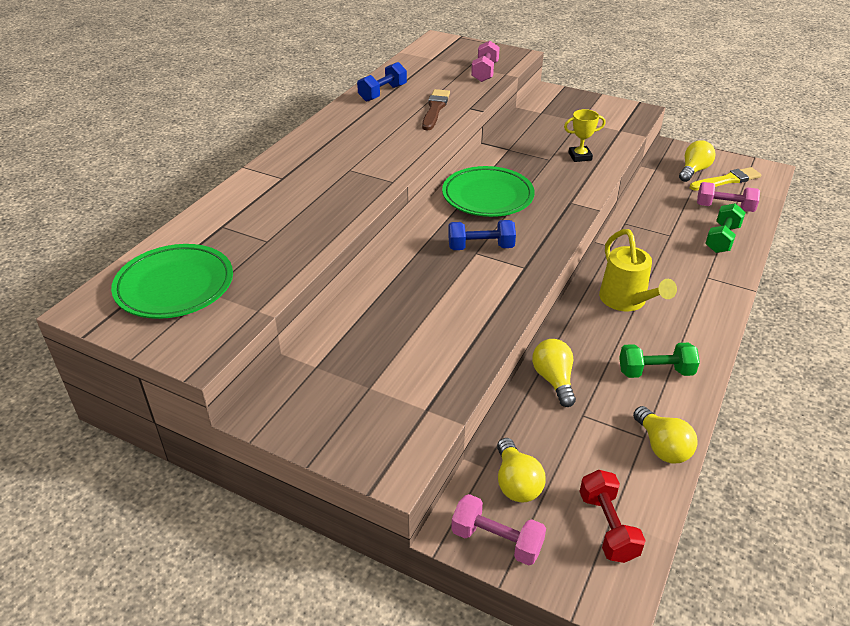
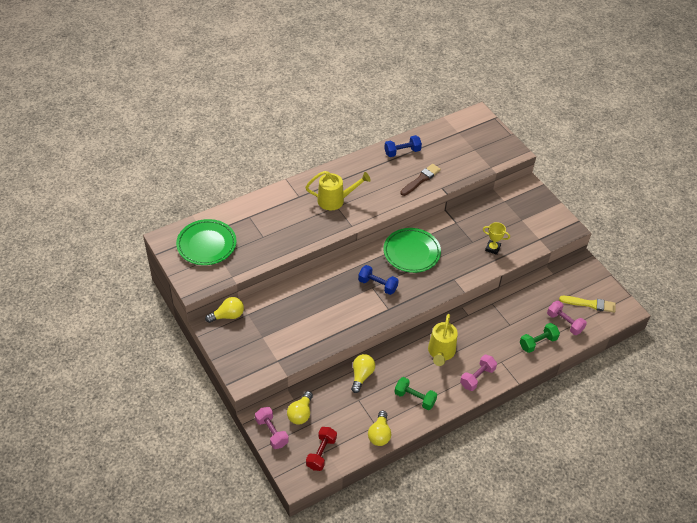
camera: 30 degrees right, 10 degrees up
(340, 164) = (335, 200): none -> yellow watering can
(485, 72) = (479, 160): pink dumbbell -> pink dumbbell (477, 377)
(693, 171) = (576, 286): yellow light bulb -> yellow light bulb (228, 315)

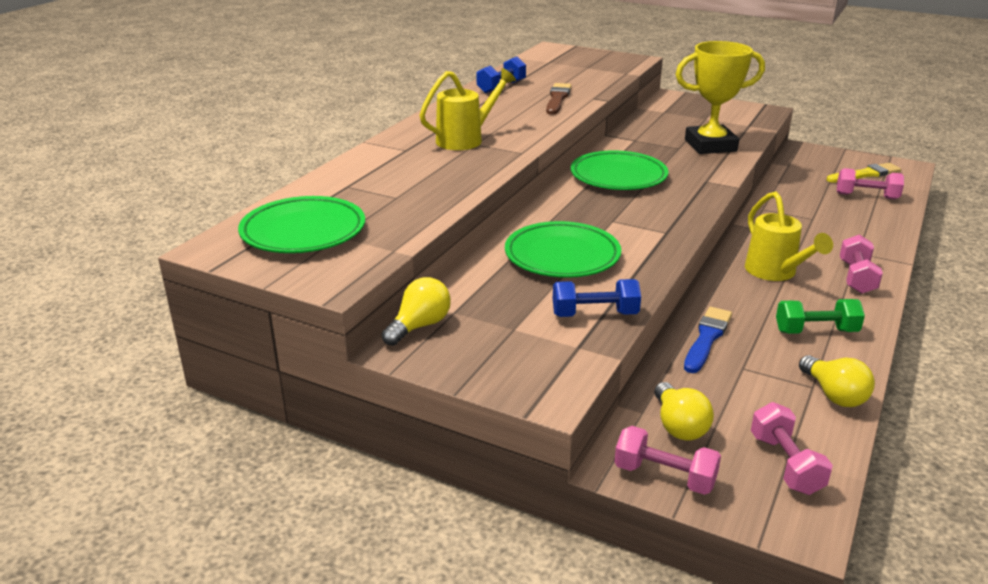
camera: 30 degrees left, 20 degrees down
(321, 453) = (785, 464): red dumbbell -> pink dumbbell
(324, 301) = (562, 256): none -> green plate
(361, 375) = (707, 338): yellow light bulb -> blue brush
(377, 285) = (617, 216): blue dumbbell -> blue dumbbell (594, 314)
(492, 248) = (710, 145): yellow trophy -> yellow trophy, size x2.05
(538, 342) = (868, 221): green dumbbell -> none

